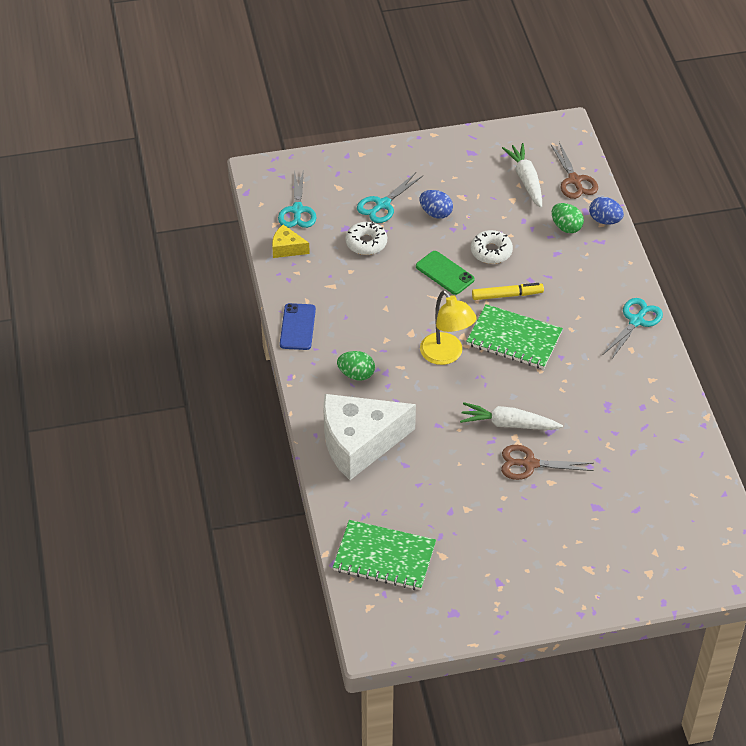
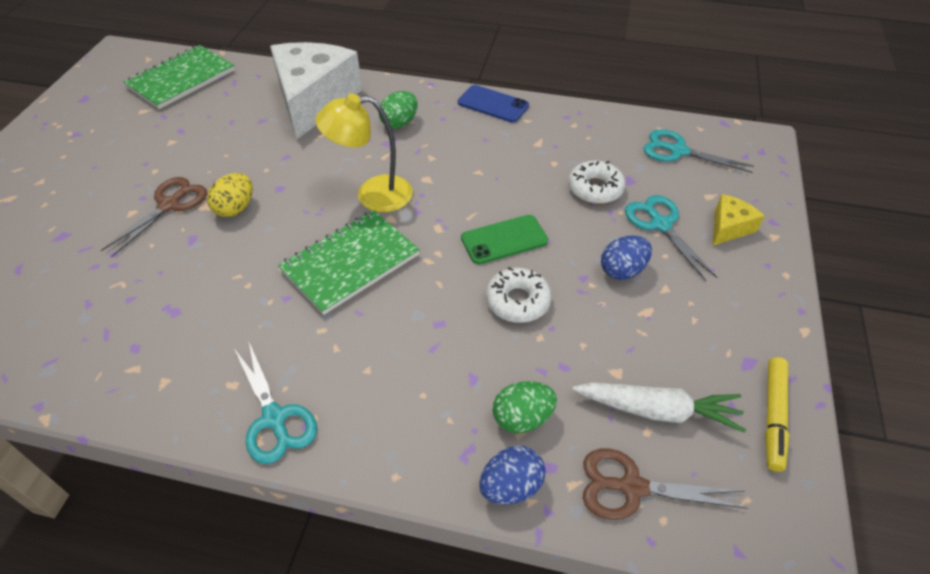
camera: 115 degrees right, 0 degrees up
(287, 248) = (615, 127): yellow cheese -> yellow cheese (729, 227)
(507, 295) = (427, 286): yellow marker -> yellow marker (773, 416)
(508, 424) = (235, 208): white carrot -> yellow egg

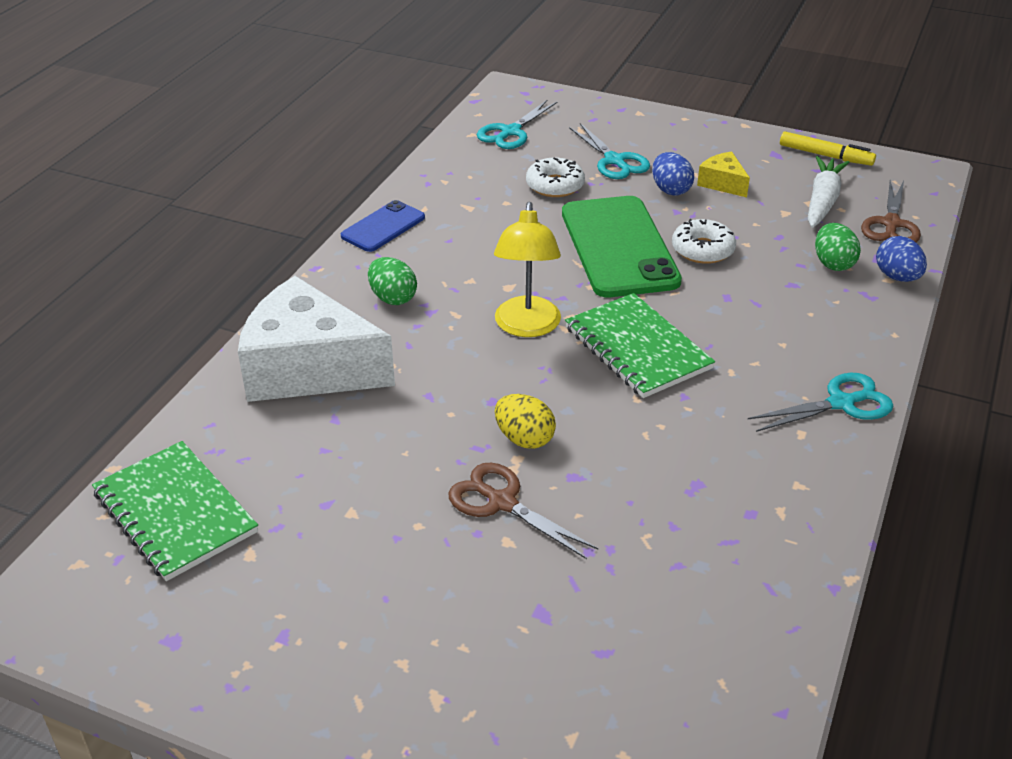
camera: 80 degrees left, 10 degrees down
(504, 240) = (619, 247): green phone -> green phone, size x1.89
(660, 224) = (614, 161): turquoise scissors -> turquoise scissors turned 105 degrees counterclockwise
(729, 227) = (624, 130): yellow cheese -> yellow cheese (722, 183)

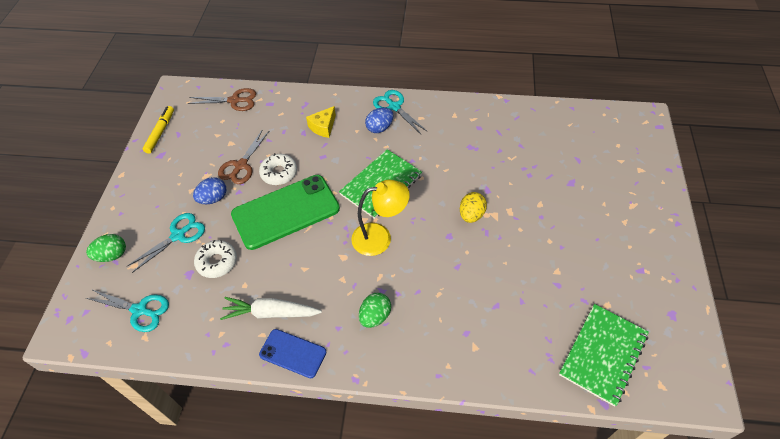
camera: 105 degrees left, 15 degrees up
(308, 368) = (460, 337): white cheese -> none
(502, 502) = (518, 212): brown scissors -> brown scissors (241, 165)
(722, 183) = (201, 175): yellow cheese -> yellow cheese (323, 127)
(822, 201) = (214, 129): white carrot -> white carrot (270, 313)
(833, 264) = (279, 119): green egg -> green egg (112, 255)
(897, 277) = (286, 95): blue egg -> blue egg (379, 128)

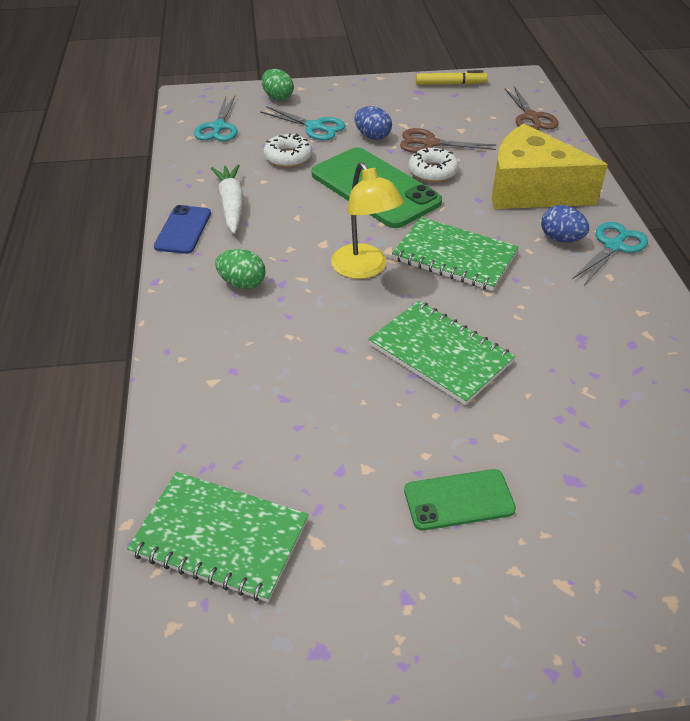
camera: 75 degrees right, 10 degrees down
(323, 127) = (530, 190): yellow cheese -> yellow cheese, size x2.28
(471, 215) = (440, 354): yellow egg -> green notebook
(581, 233) = (459, 500): none -> green phone

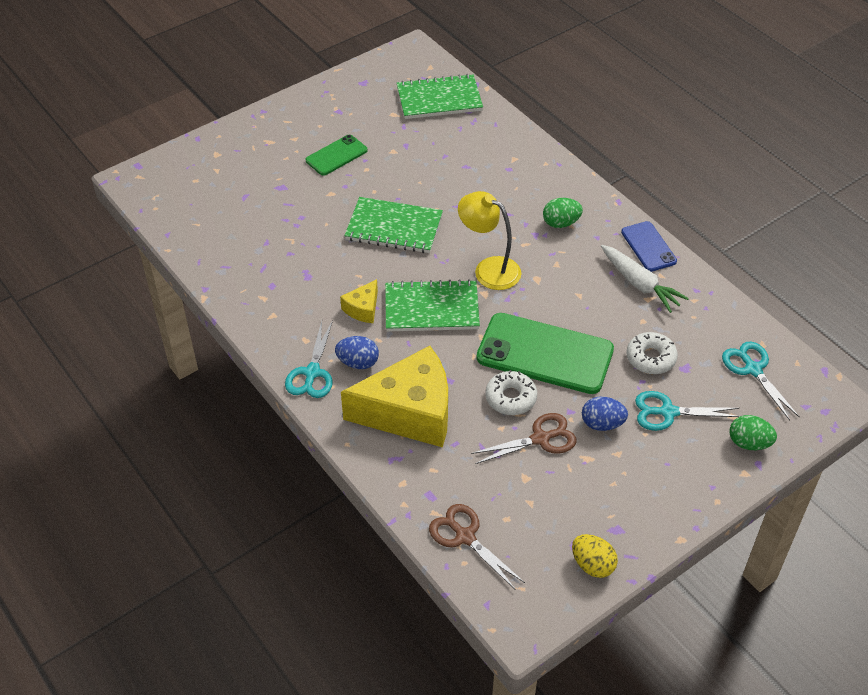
camera: 150 degrees right, 5 degrees up
(450, 84) = (592, 565): yellow marker -> yellow egg
(530, 281) = (363, 309): none -> yellow cheese

